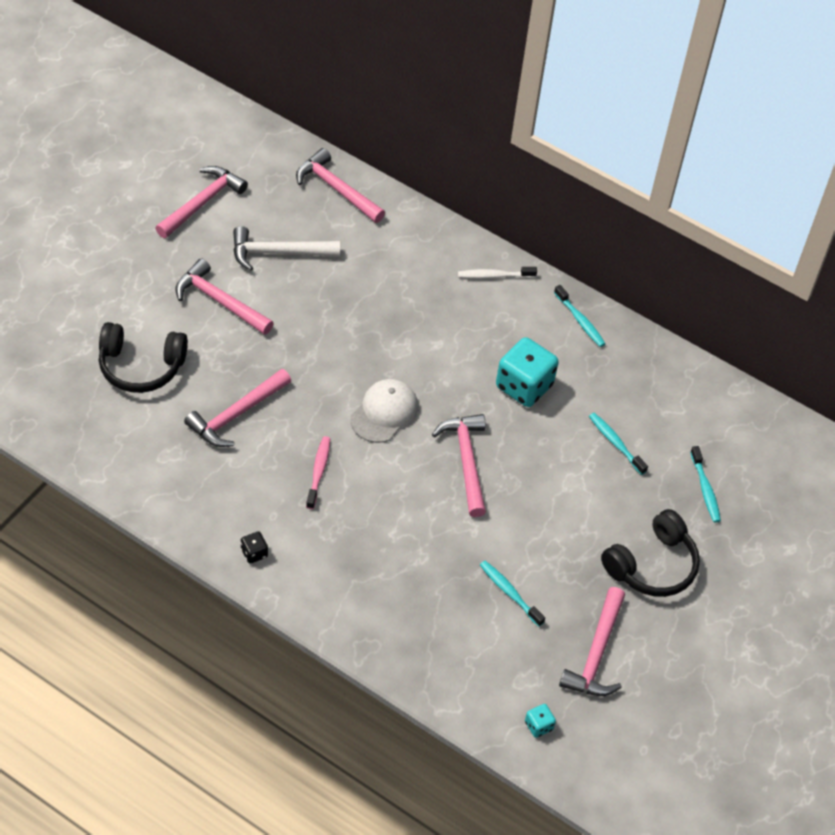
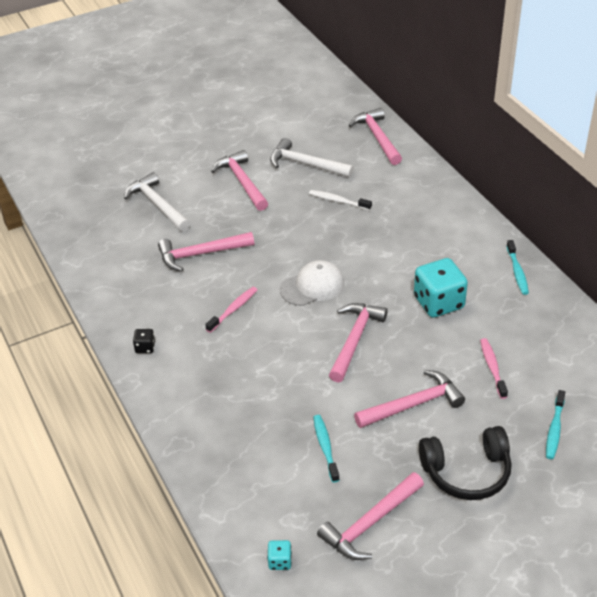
camera: 35 degrees right, 10 degrees down
(141, 366) = (157, 205): black headphones -> white hammer
(202, 203) = (274, 122): pink hammer -> pink hammer (413, 404)
(494, 276) = (463, 222): white toothbrush -> white toothbrush (338, 201)
(615, 443) = (492, 367): turquoise toothbrush -> pink toothbrush

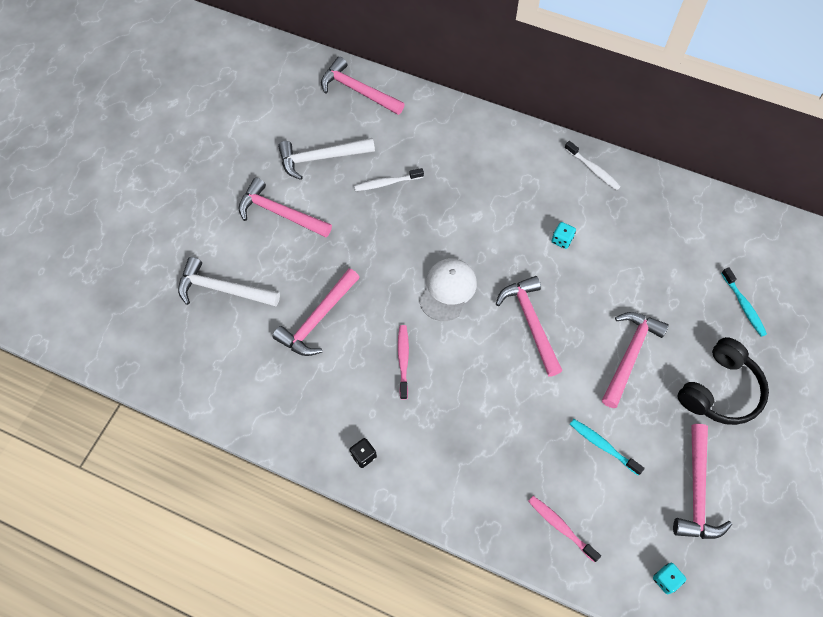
camera: 40 degrees left, 20 degrees up
(438, 303) = (562, 240): turquoise dice -> turquoise dice, size x0.45
(492, 367) = (654, 278): pink toothbrush -> pink toothbrush (560, 527)
(517, 272) = (593, 169): turquoise toothbrush -> white toothbrush

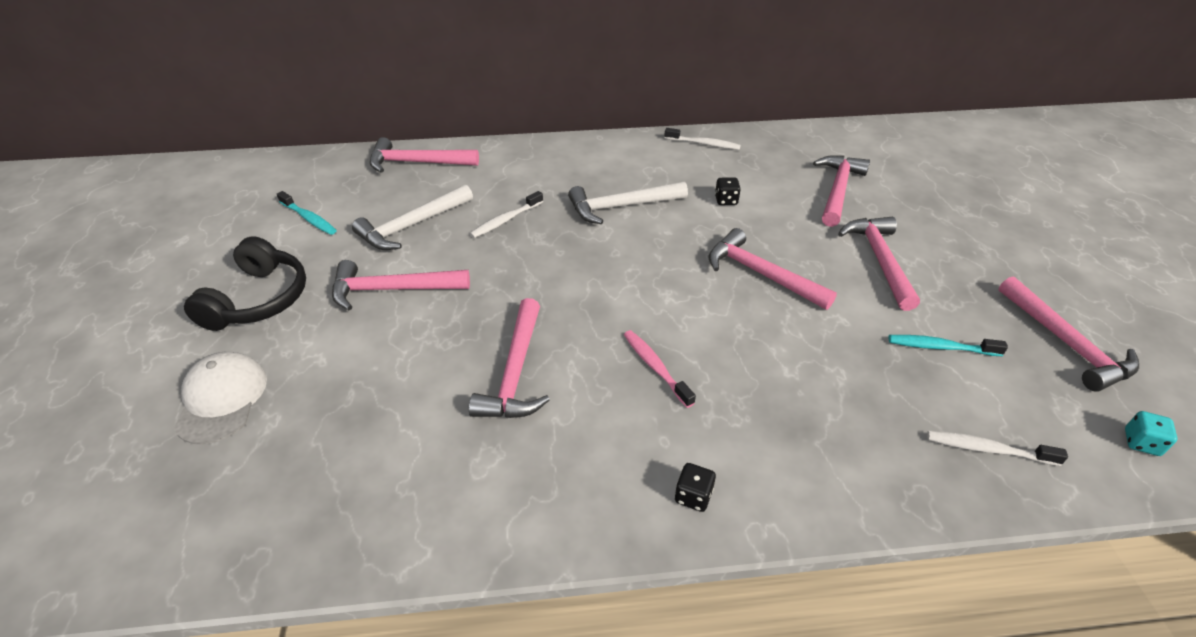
camera: 30 degrees left, 20 degrees down
(223, 289) = (360, 395): white hammer -> white hammer (621, 207)
(447, 290) = (649, 282): white cap -> white cap (222, 399)
(560, 527) = (987, 449): pink toothbrush -> white toothbrush
(562, 240) = (726, 200): turquoise dice -> black dice
(661, 272) = (837, 190): none -> pink hammer
(720, 390) = (985, 253): black headphones -> black headphones (258, 299)
(743, 306) = (930, 186): turquoise toothbrush -> turquoise toothbrush (309, 218)

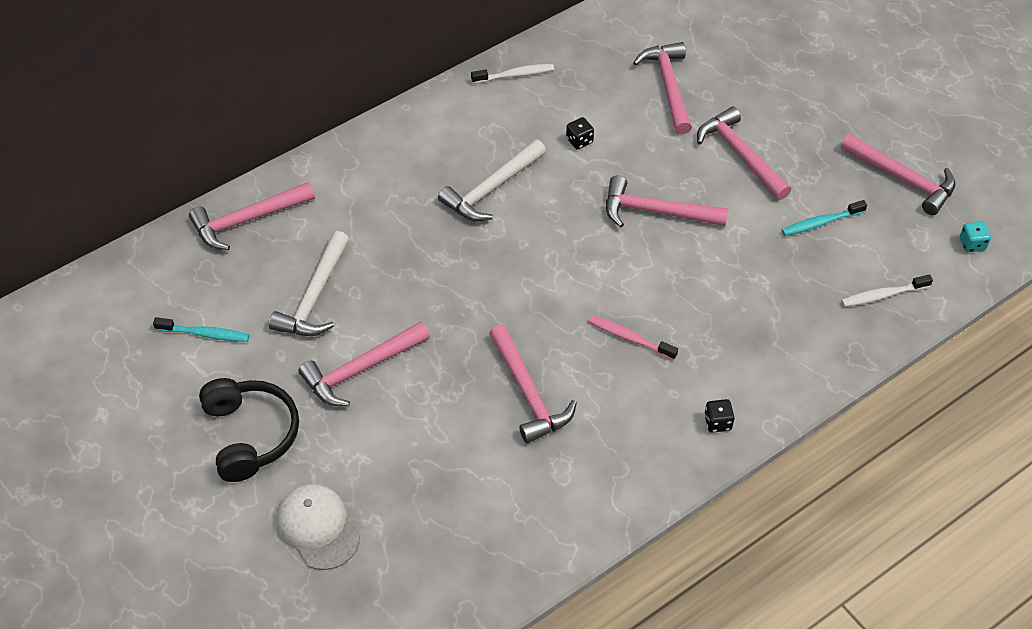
camera: 30 degrees left, 10 degrees up
(505, 220) = (397, 251): white toothbrush -> none

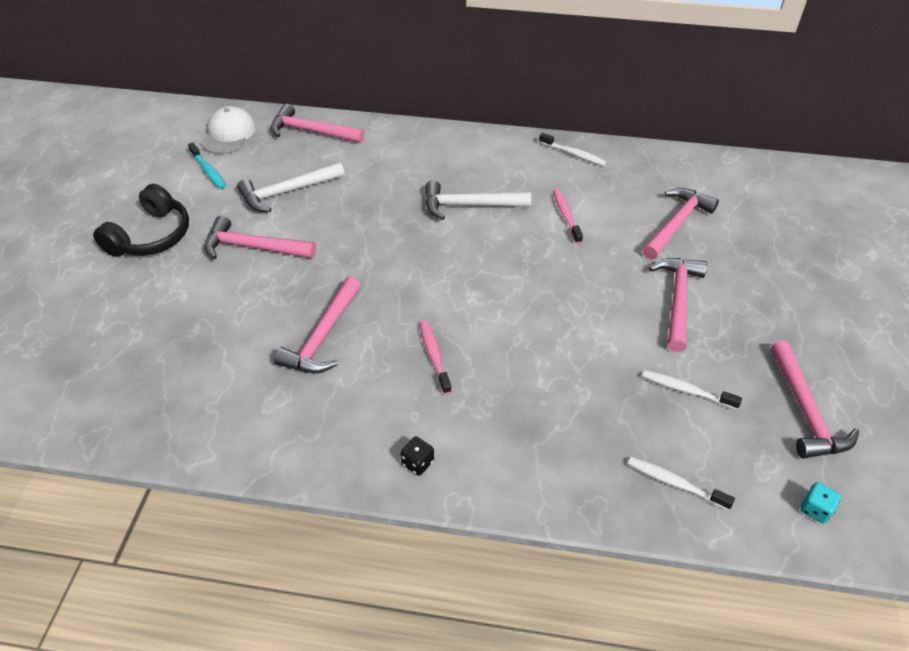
camera: 45 degrees right, 5 degrees down
(318, 528) = (105, 312): white cap -> white cap (229, 134)
(579, 141) = (566, 216): black dice -> pink toothbrush
(656, 212) = (562, 292): pink hammer -> none
(820, 223) = (686, 390): turquoise toothbrush -> white toothbrush

